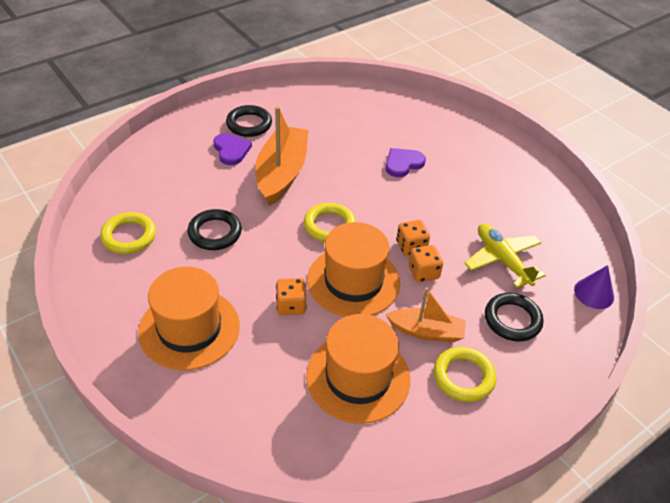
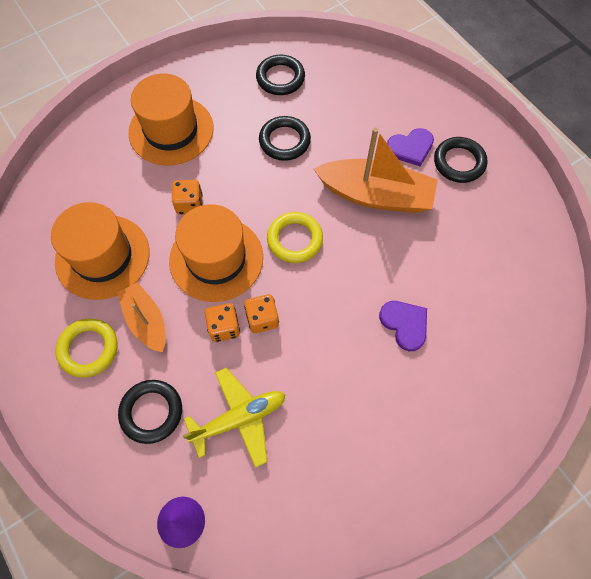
camera: 95 degrees right, 20 degrees up
(129, 236) = (280, 78): yellow ring -> black ring
(426, 331) = (146, 321): orange boat -> orange boat turned 135 degrees clockwise

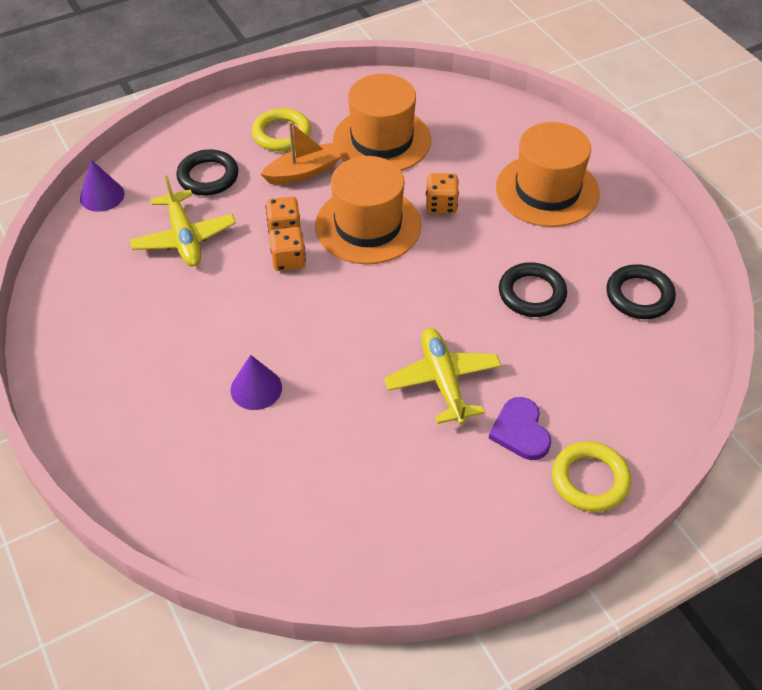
camera: 95 degrees right, 15 degrees down
(295, 239) = (385, 294): yellow ring -> yellow ring (590, 480)
(376, 195) = (443, 381): orange boat -> yellow plane
(405, 324) = (256, 388): purple heart -> purple cone
(459, 162) = (494, 488): black ring -> none

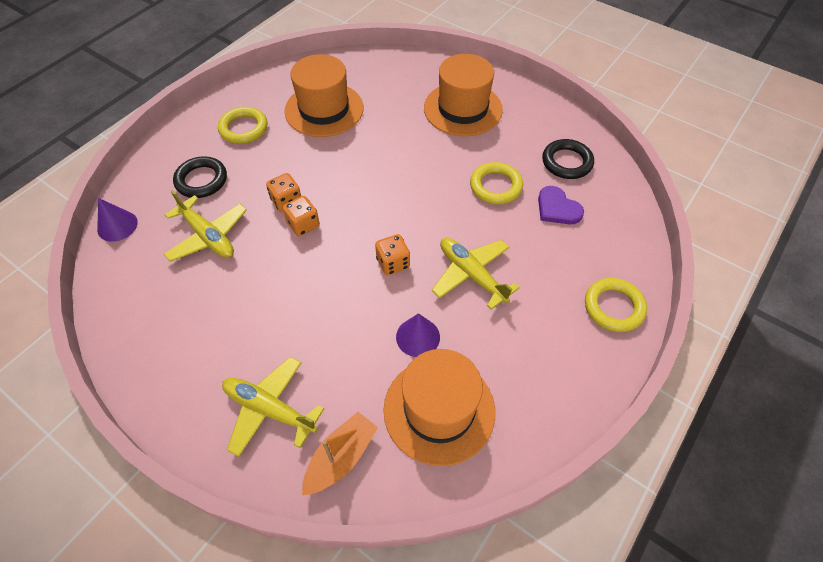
camera: 25 degrees left, 5 degrees up
(154, 433) = (270, 409): none -> yellow plane
(256, 388) = (334, 337): purple cone -> purple cone (418, 337)
(303, 172) = (277, 152): orange boat -> orange boat (341, 457)
(368, 225) = (349, 176): orange hat -> orange hat (439, 410)
(441, 205) = (395, 143): orange dice -> orange dice (393, 263)
(520, 431) = (547, 290): purple heart -> purple heart (557, 208)
(532, 293) = (495, 186): black ring -> yellow ring

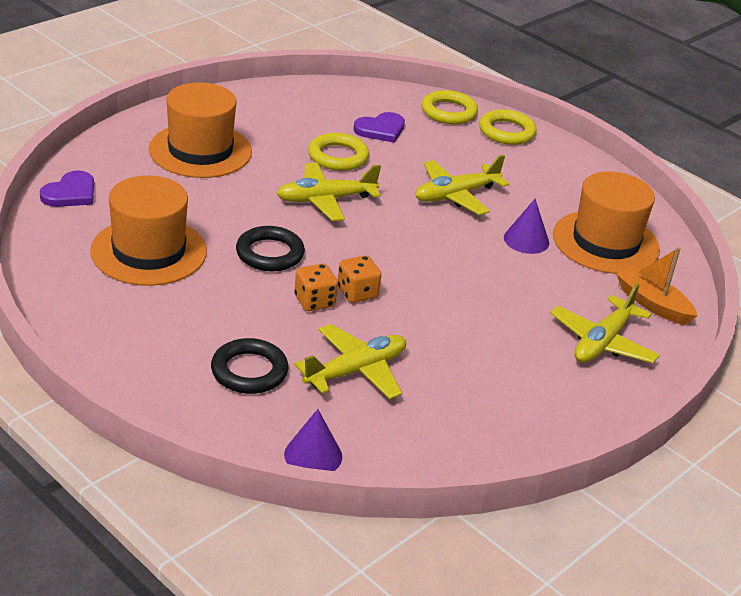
camera: 85 degrees left, 20 degrees down
(243, 128) = (155, 325): yellow ring -> yellow ring (448, 112)
(379, 62) = (70, 193): none -> purple heart
(393, 263) = (430, 239): orange dice -> none
(425, 188) = (325, 200): none -> yellow plane
(567, 162) = (317, 109): black ring -> black ring (270, 254)

